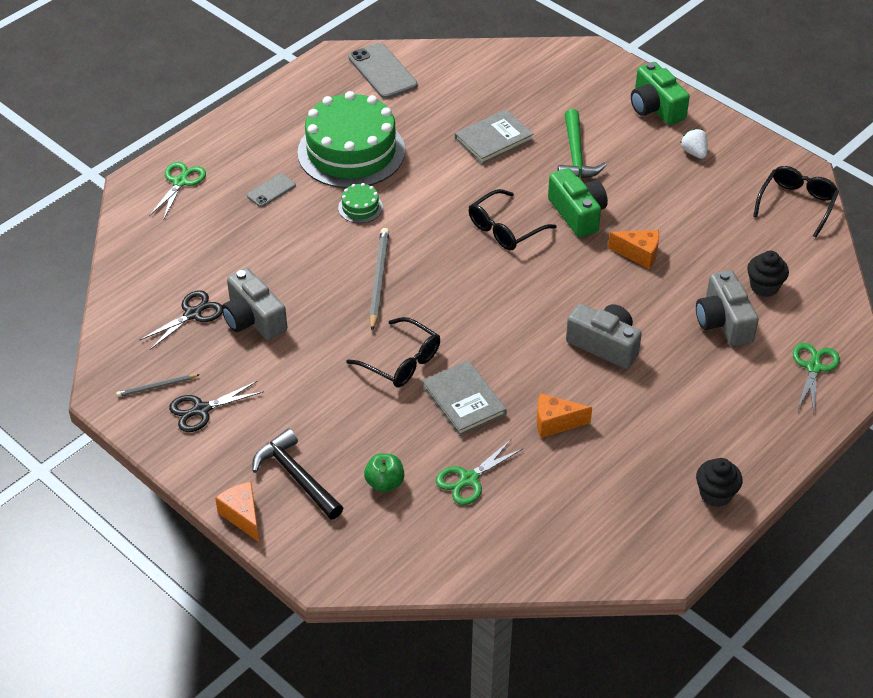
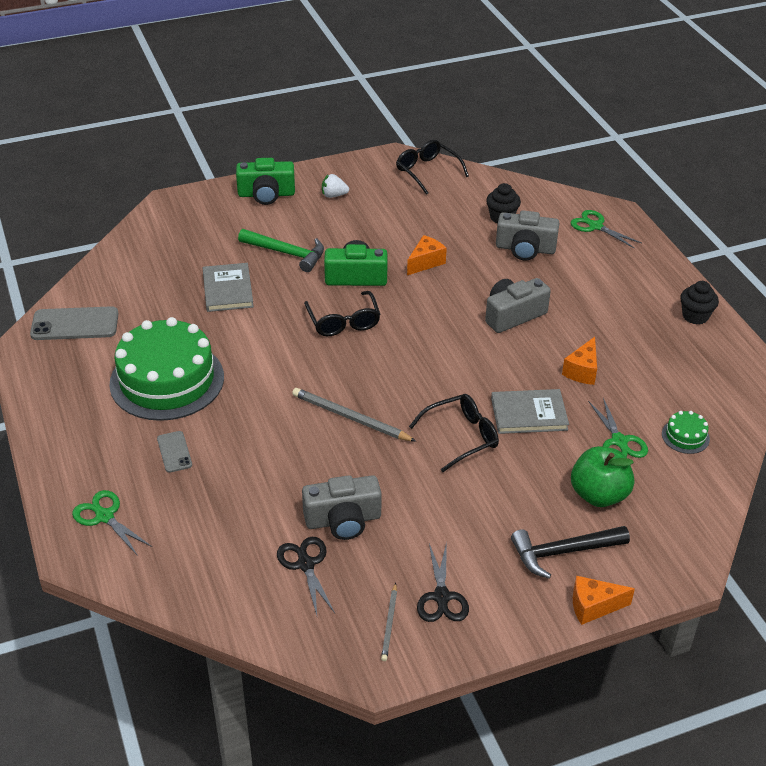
camera: 65 degrees left, 5 degrees down
(360, 207) = (247, 399): green cake -> green cake (685, 436)
(384, 483) = (599, 495): green apple -> green apple, size x1.61

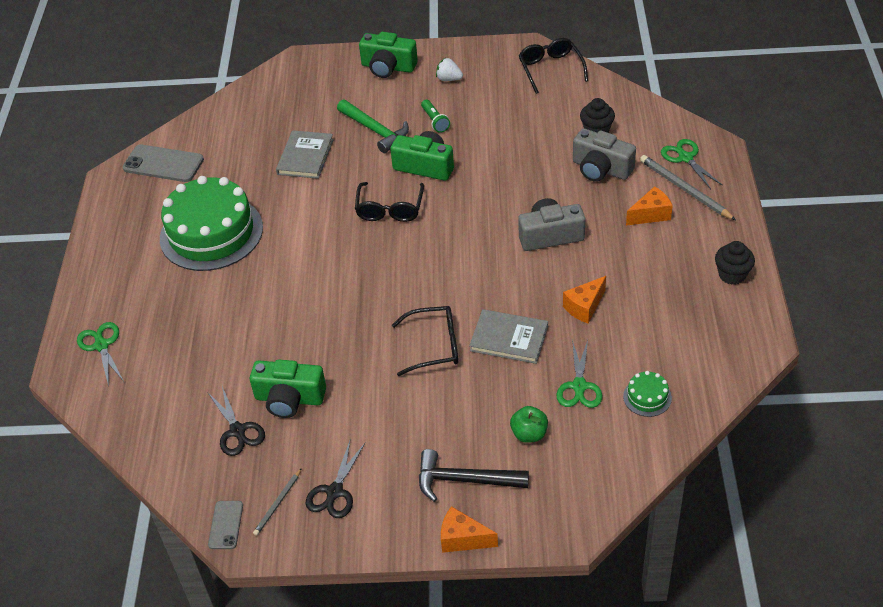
camera: 25 degrees right, 5 degrees up
(174, 452) = (184, 301): grey phone -> grey phone (226, 525)
(306, 564) = (237, 431): black scissors -> black scissors turned 150 degrees clockwise
(342, 235) = (435, 121): none -> green flashlight
(343, 520) = (289, 399): grey camera -> green camera
(350, 418) = (346, 304): grey pencil -> grey pencil (684, 189)
(425, 262) = (497, 164): orange cheese -> orange cheese (651, 215)
(599, 495) = (529, 434): green apple -> green apple, size x0.62

